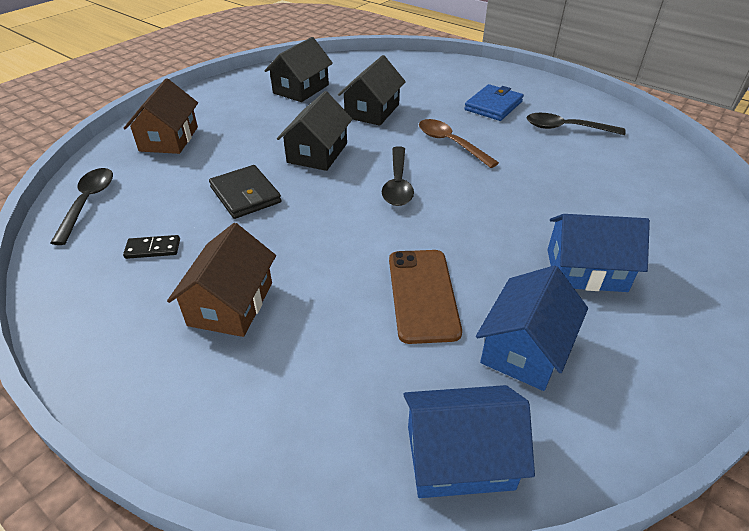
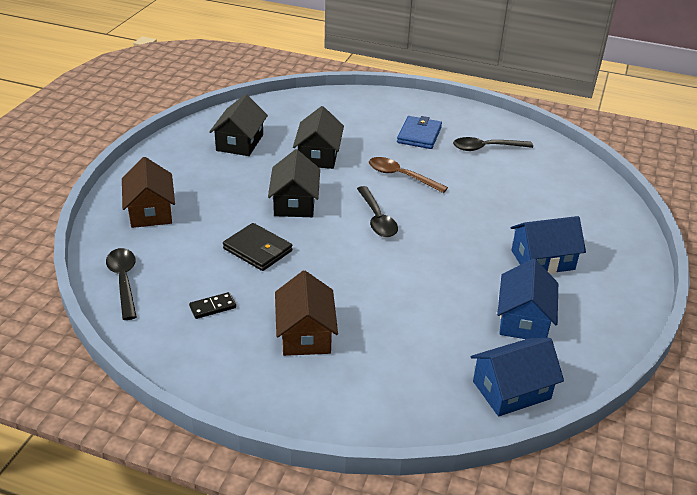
camera: 20 degrees left, 5 degrees down
(422, 294) = (440, 299): brown phone -> none

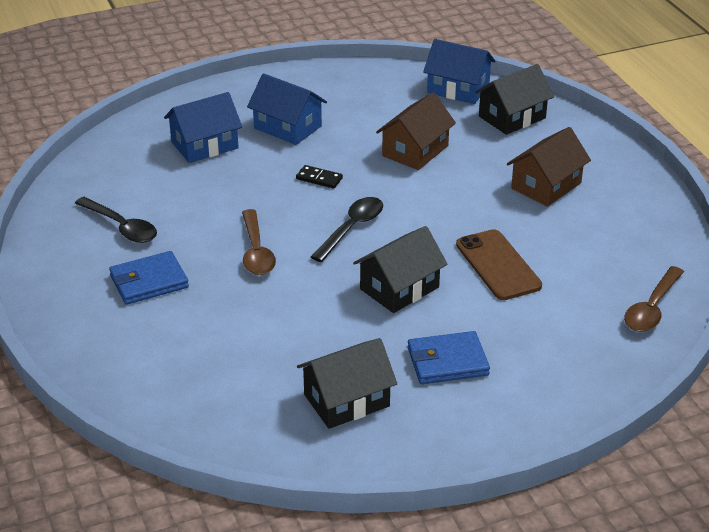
camera: 130 degrees left, 0 degrees up
(124, 281) = (652, 308): black spoon -> brown spoon
(150, 211) = (554, 368): brown house -> brown house (415, 151)
(213, 307) = (595, 242): black domino -> black domino (319, 178)
(214, 183) = (447, 361): none -> blue wallet
(257, 250) = (498, 265): black wallet -> brown phone
(318, 155) = (291, 325): black house -> black house (512, 117)
(523, 319) = (378, 109): blue house -> blue house (204, 145)

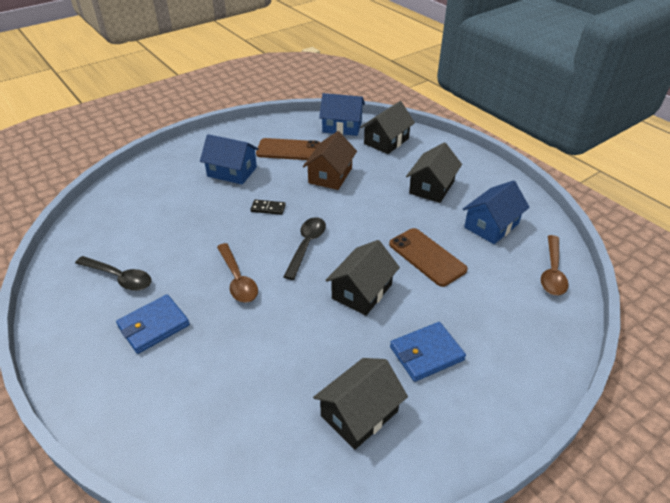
camera: 15 degrees left, 5 degrees up
(204, 145) = (172, 195): blue house -> blue house (491, 225)
(372, 110) = (289, 150): none -> brown phone
(546, 186) = (431, 187): brown house -> black house

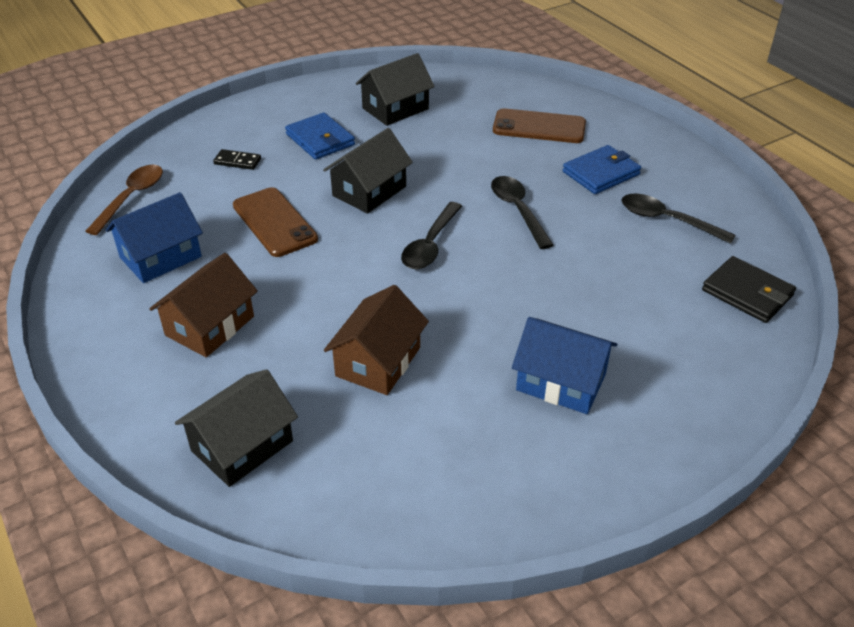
camera: 175 degrees left, 0 degrees up
(96, 224) = (747, 293): none -> black wallet
(237, 279) = (518, 211): brown spoon -> black spoon
(268, 208) = (487, 303): black domino -> black domino (237, 161)
(289, 150) = (453, 433): brown phone -> brown phone (539, 127)
(342, 127) = (326, 503): blue house -> none
(426, 353) = (320, 139): blue wallet -> blue wallet turned 75 degrees clockwise
(431, 187) = (210, 326): black house -> brown house

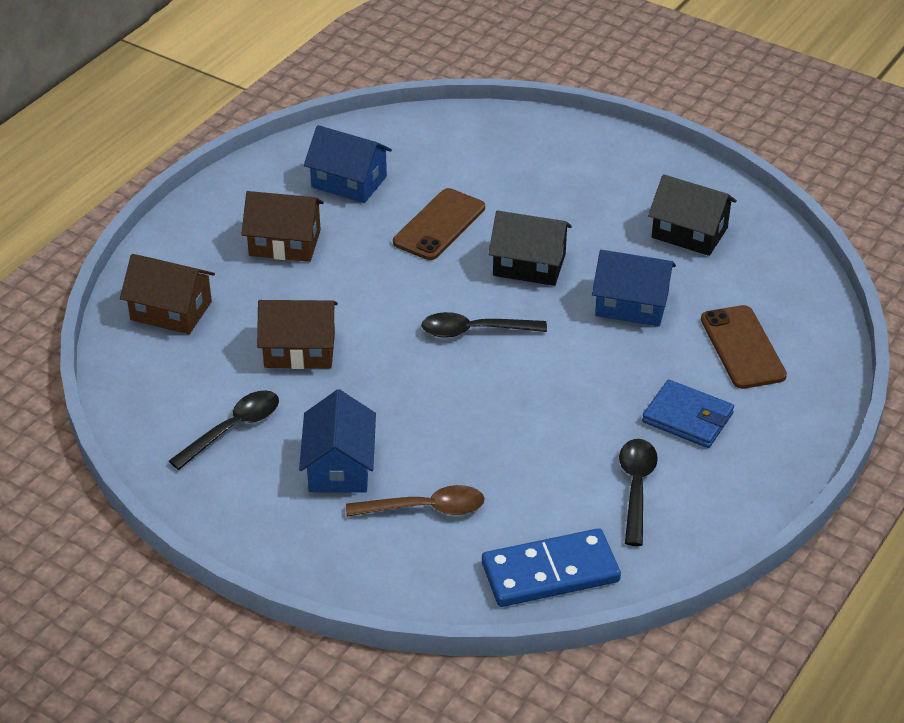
camera: 65 degrees right, 0 degrees up
(131, 198) = (413, 132): brown spoon -> brown spoon (425, 508)
(237, 161) = (513, 167): black domino -> none
(242, 446) = (171, 311): black house -> brown house
(320, 139) = (590, 203): blue wallet -> none
(457, 158) = (631, 304): none -> blue house
(518, 211) = (571, 374): black spoon -> black spoon (233, 429)
(747, 293) = (550, 572): black wallet -> blue domino

